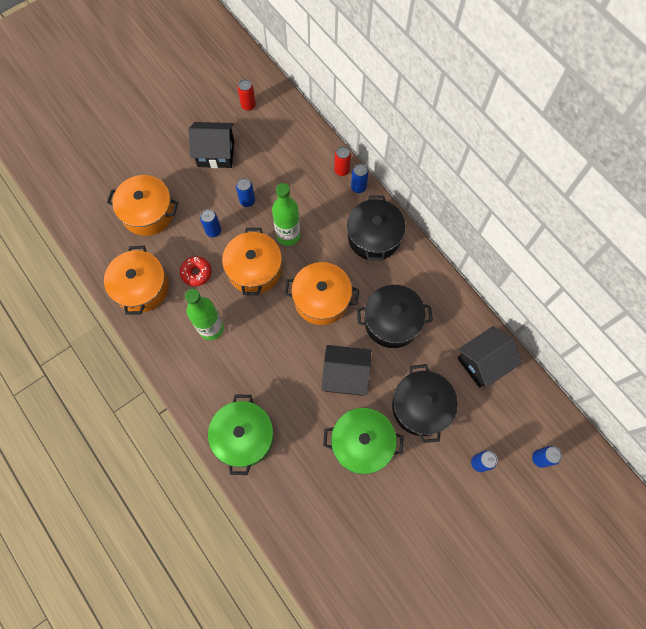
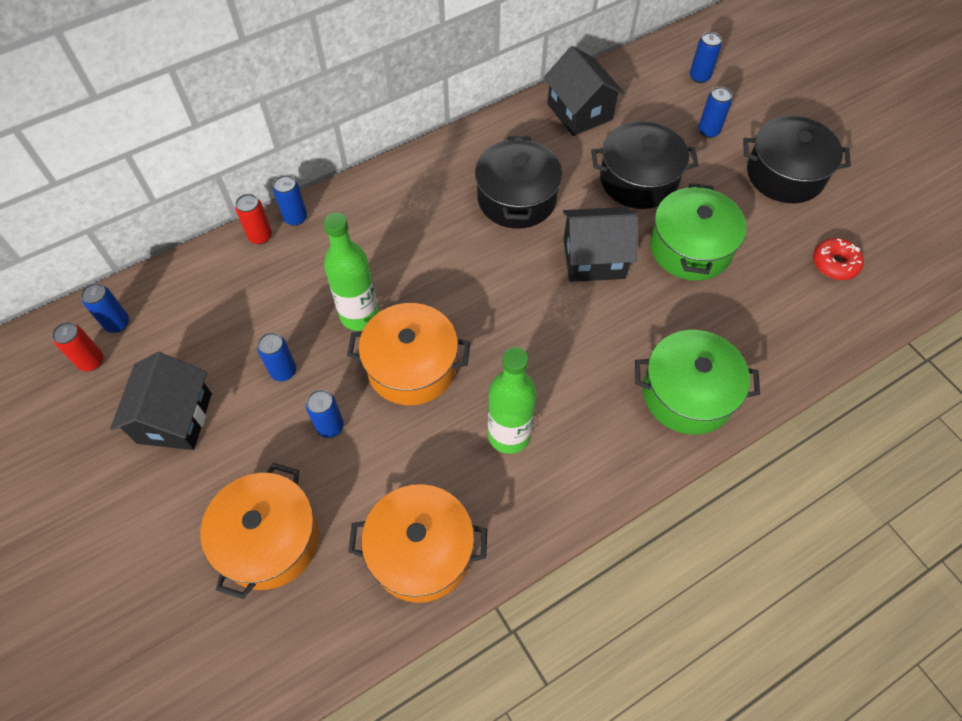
camera: 85 degrees left, 10 degrees down
(196, 273) = (405, 456): red donut -> red donut (834, 264)
(273, 111) = (117, 323): none -> blue can
(321, 299) = (474, 278): orange pot -> none
(345, 375) = (594, 258): black house -> black house turned 75 degrees clockwise
(374, 237) = (382, 206): black pot -> black pot (785, 174)

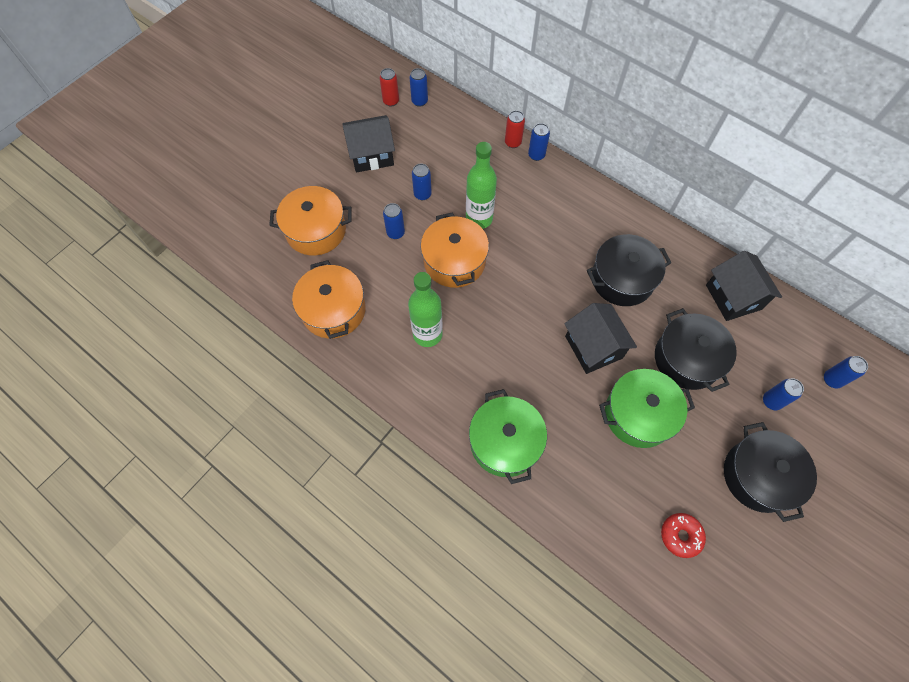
camera: 70 degrees right, 5 degrees up
(579, 112) = (733, 297): black house -> black house turned 60 degrees counterclockwise

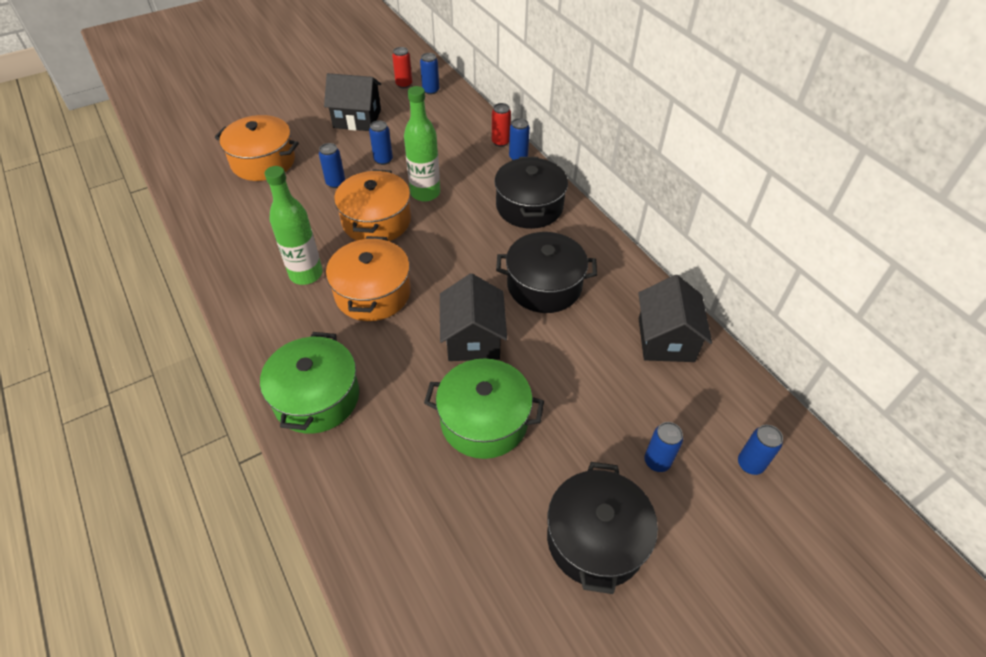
camera: 20 degrees right, 15 degrees down
(333, 310) = (231, 228): orange pot -> orange pot (373, 293)
(680, 536) = (457, 570): red donut -> none
(687, 359) = (574, 383): black pot -> black pot (529, 206)

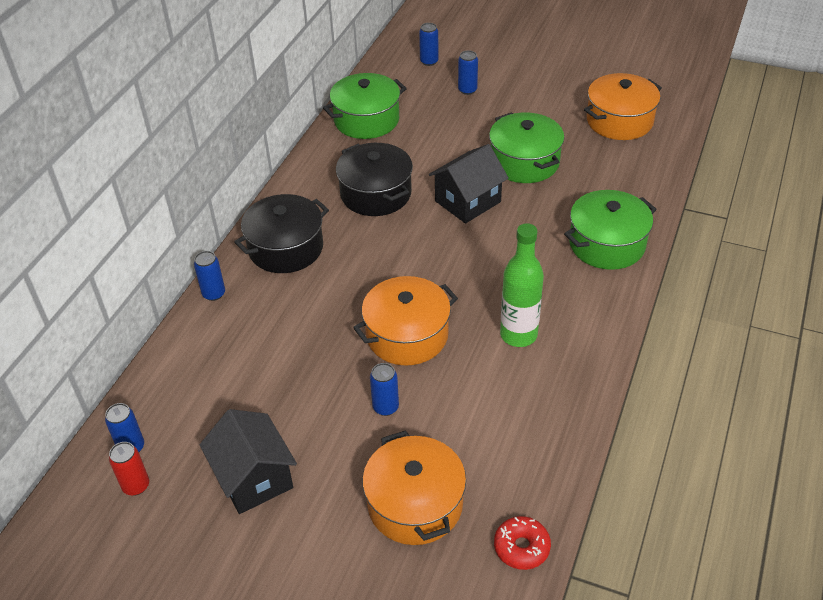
camera: 125 degrees left, 5 degrees down
(186, 183) = (521, 547): none -> red donut
(373, 293) = (489, 279): orange pot -> orange pot (619, 121)
(383, 160) = (311, 395): blue can -> none
(425, 193) = (334, 327): green bottle -> none
(500, 142) = (196, 321): red can -> none
(595, 539) = (541, 91): black pot -> none
(666, 339) = (366, 120): black house -> green pot

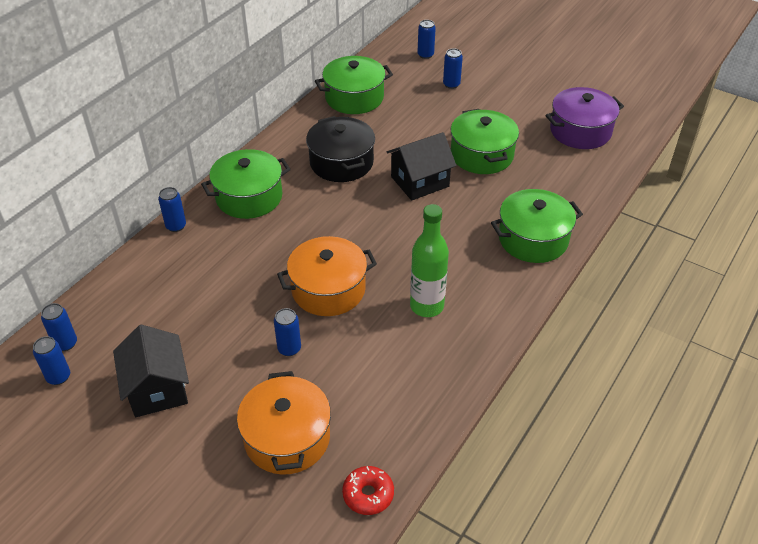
camera: 10 degrees right, 0 degrees up
(136, 486) = (58, 377): red can -> blue can
(286, 248) = (249, 197): black pot -> green pot
(619, 121) = (580, 131): orange pot -> purple pot

